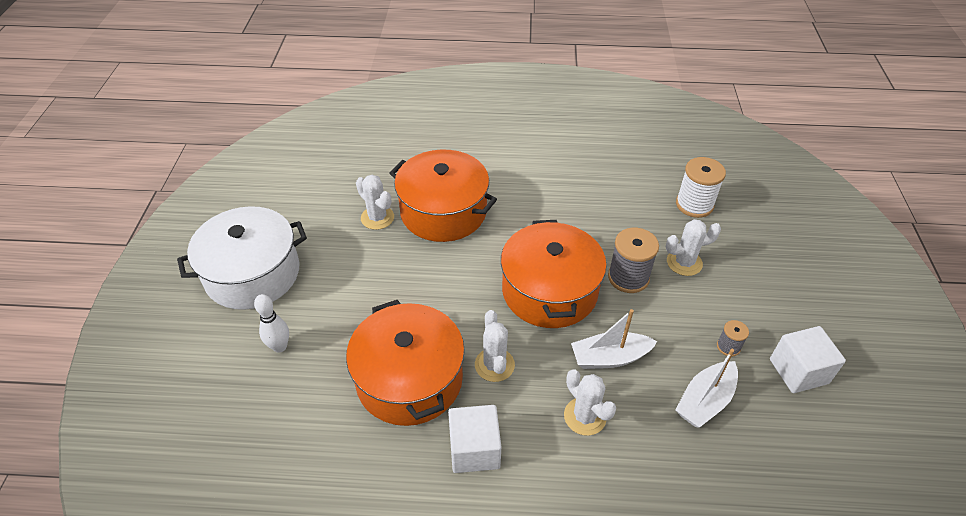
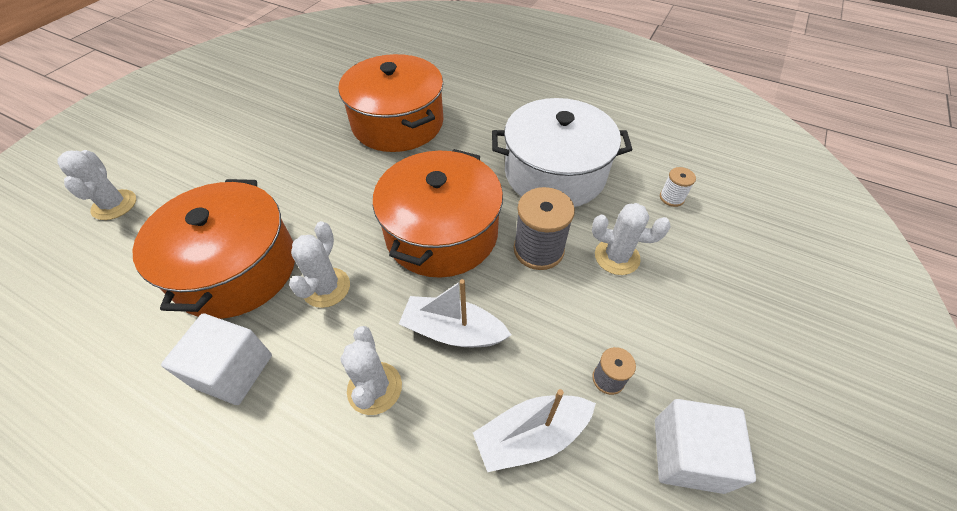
camera: 25 degrees right, 5 degrees up
(252, 274) = (195, 124): white pot -> white pot (554, 173)
(280, 347) = (158, 193): white bowling pin -> none
(377, 218) = (335, 110): white cactus -> white cactus (114, 205)
(694, 205) = (671, 198): white spool -> white spool, size x0.53

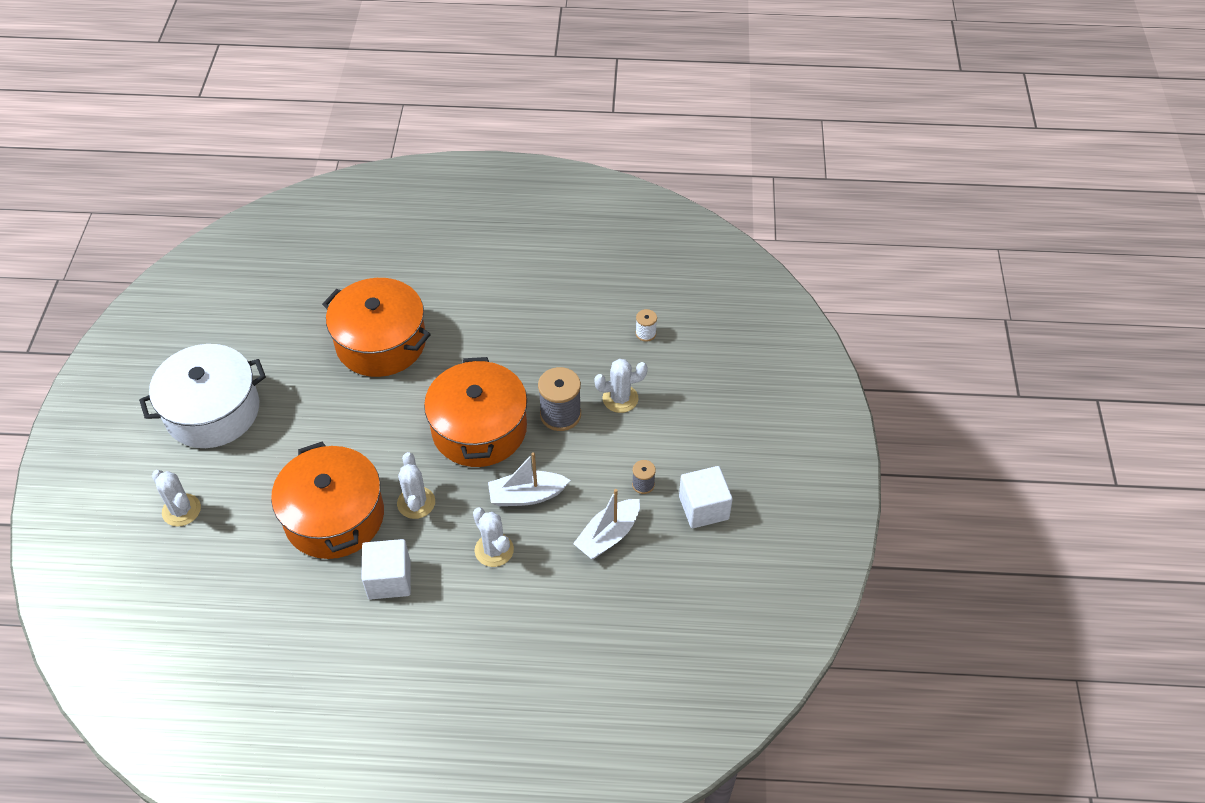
camera: 25 degrees left, 0 degrees up
(554, 173) = (545, 344): white pot -> white pot (212, 411)

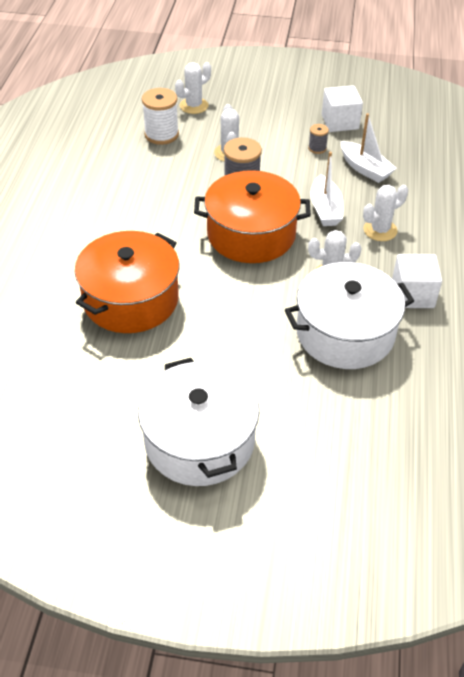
camera: 85 degrees left, 5 degrees down
(181, 510) = (335, 460): white cactus -> white cactus (194, 106)
(334, 516) = (345, 333): orange pot -> white pot
(645, 333) = (161, 134): white spool -> white spool, size x1.90

